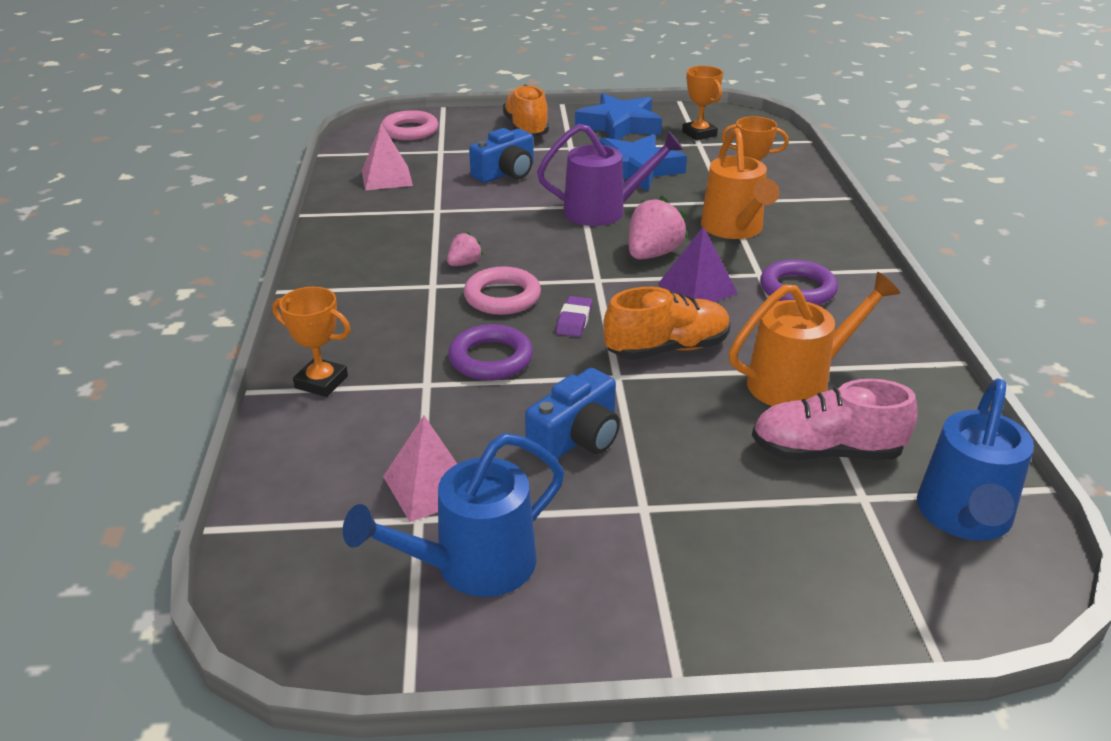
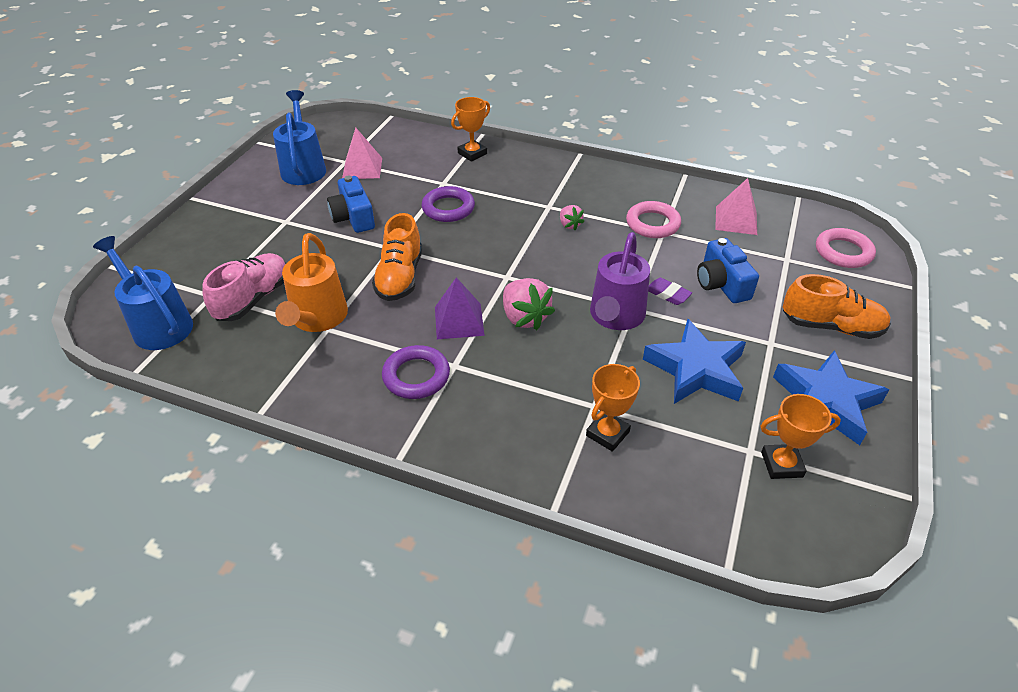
camera: 115 degrees right, 10 degrees up
(502, 297) = (514, 229): pink ring -> pink ring (652, 224)
(574, 320) = (463, 250): purple eraser -> purple eraser (667, 294)
(735, 229) = (535, 385): orange watering can -> none

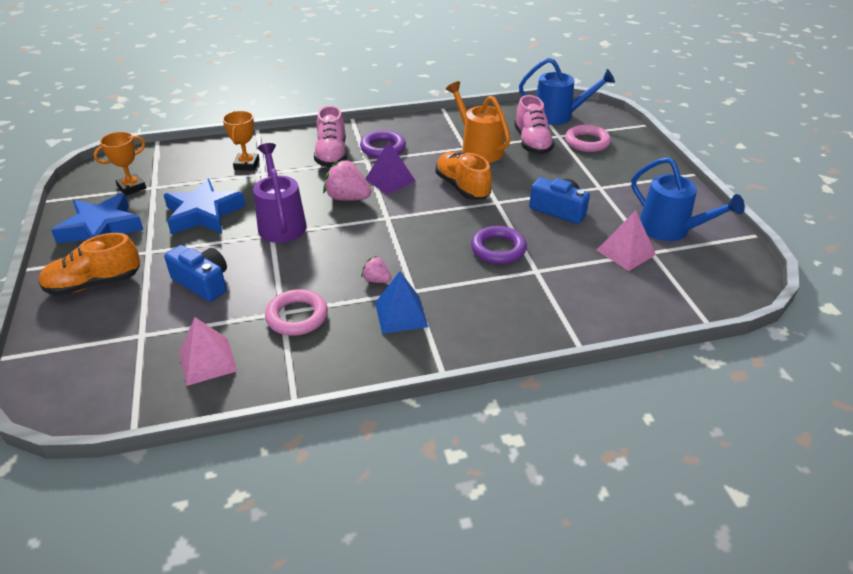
camera: 145 degrees right, 5 degrees down
(472, 153) = (556, 318): orange trophy -> none
(487, 396) = (332, 155): none -> pink shoe
(573, 195) = (401, 314): none -> blue pyramid
(667, 294) = (248, 255): purple eraser -> none
(843, 252) = (75, 371): pink ring -> pink ring (587, 142)

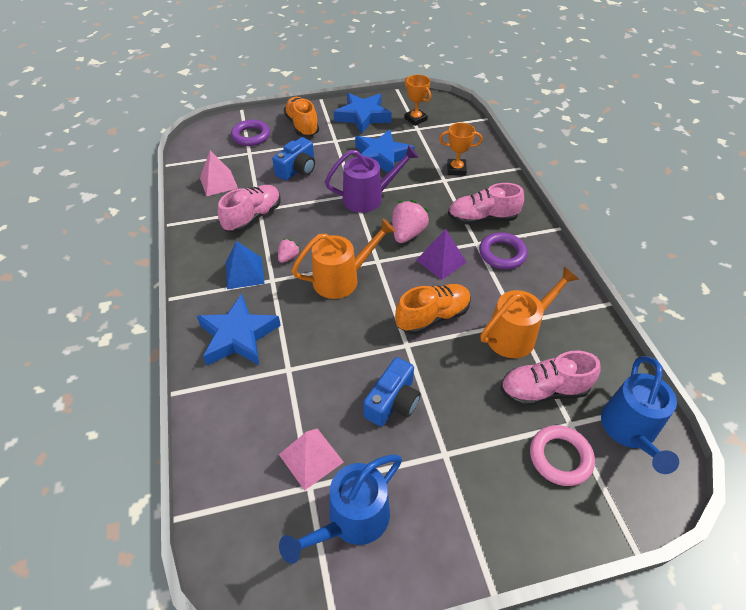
camera: 90 degrees right, 10 degrees up
(297, 316) = (253, 217): pink ring -> pink shoe
(413, 240) = (342, 279): none -> orange watering can
(498, 249) = (324, 341): purple ring -> purple ring (251, 136)
(498, 309) = (238, 336): none -> blue star

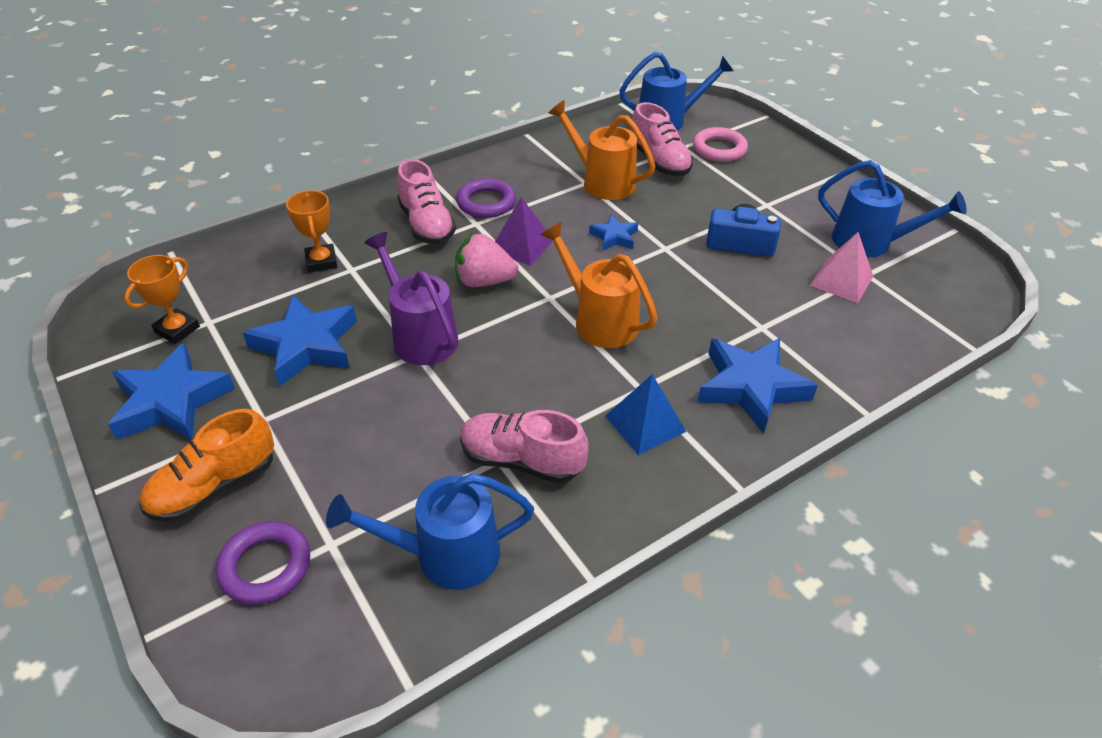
camera: 110 degrees left, 5 degrees down
(218, 182) = (445, 555): pink pyramid -> blue watering can
(288, 257) = (588, 385): pink strawberry -> none
(297, 169) = (368, 445): blue camera -> none
(433, 317) = (614, 237): orange shoe -> blue star

